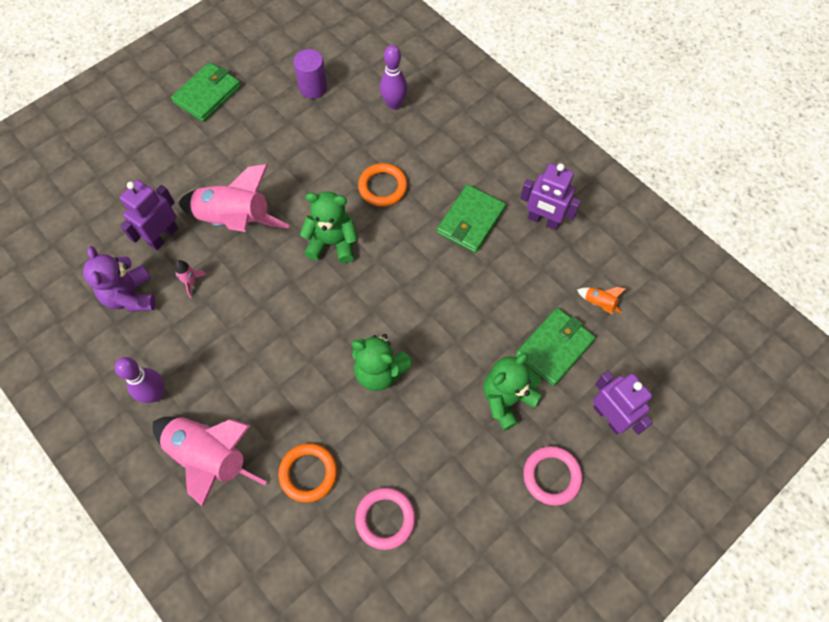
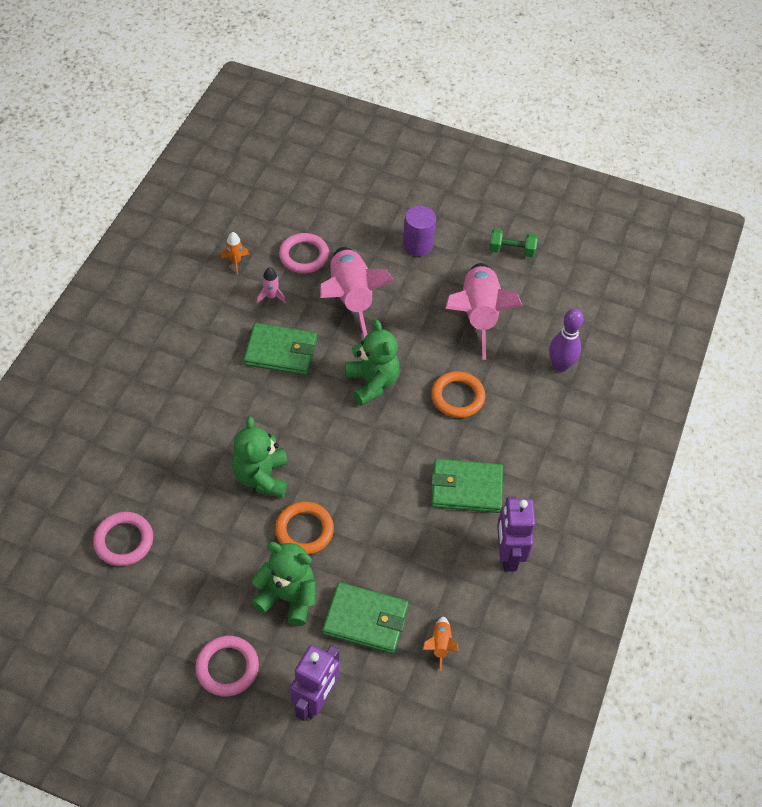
camera: 60 degrees right, 10 degrees down
(131, 296) = (235, 261): purple teddy bear -> orange rocket
(155, 394) = (157, 321): purple bowling pin -> none
(163, 236) = (304, 256): purple robot -> pink ring
(207, 94) = (468, 217): green wallet -> green wallet (281, 351)
(209, 457) = (120, 385): pink rocket -> pink rocket (478, 315)
(263, 82) = (511, 250): none -> green dumbbell
(308, 473) = (138, 463): orange ring -> orange ring (304, 530)
(313, 87) = (532, 292): purple cylinder -> purple cylinder (417, 245)

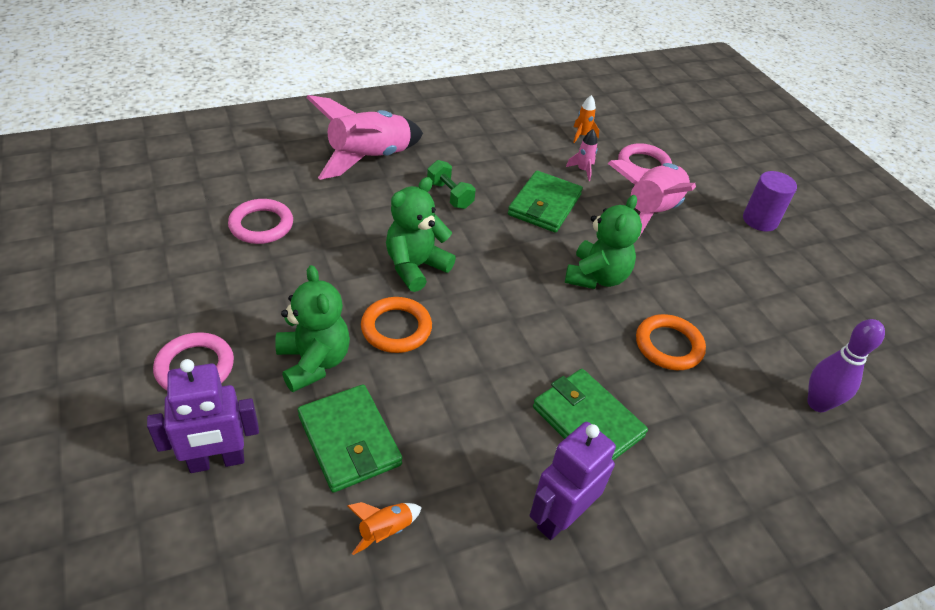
camera: 45 degrees right, 10 degrees down
(281, 351) = (544, 205): green wallet -> green wallet turned 60 degrees clockwise
(478, 315) = (765, 303): pink rocket -> pink rocket (369, 158)
(511, 250) = (859, 282): green dumbbell -> green dumbbell (449, 195)

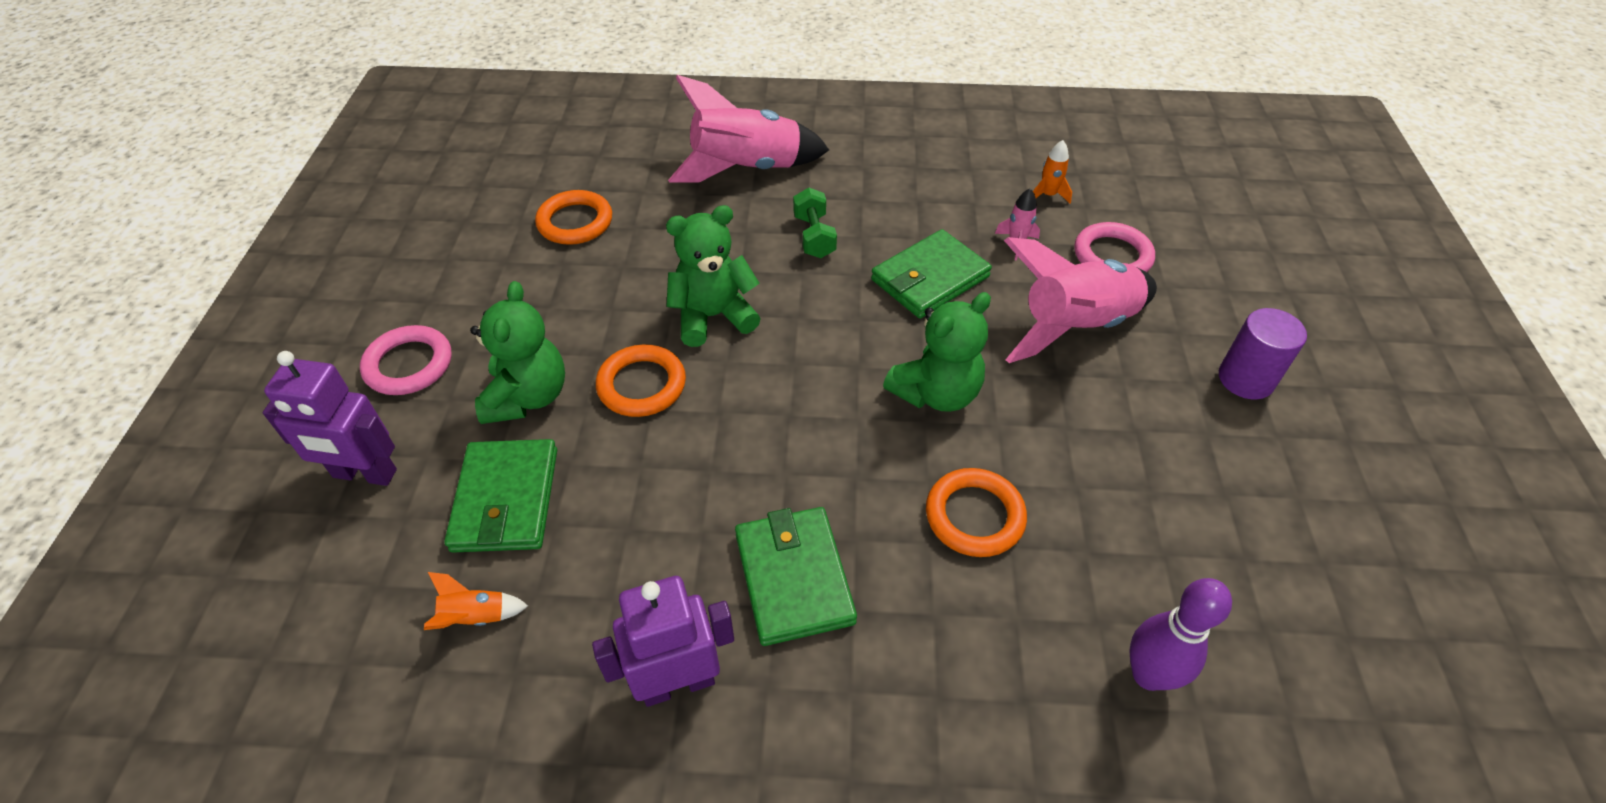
camera: 30 degrees right, 5 degrees up
(261, 225) = (575, 222): pink ring -> orange ring

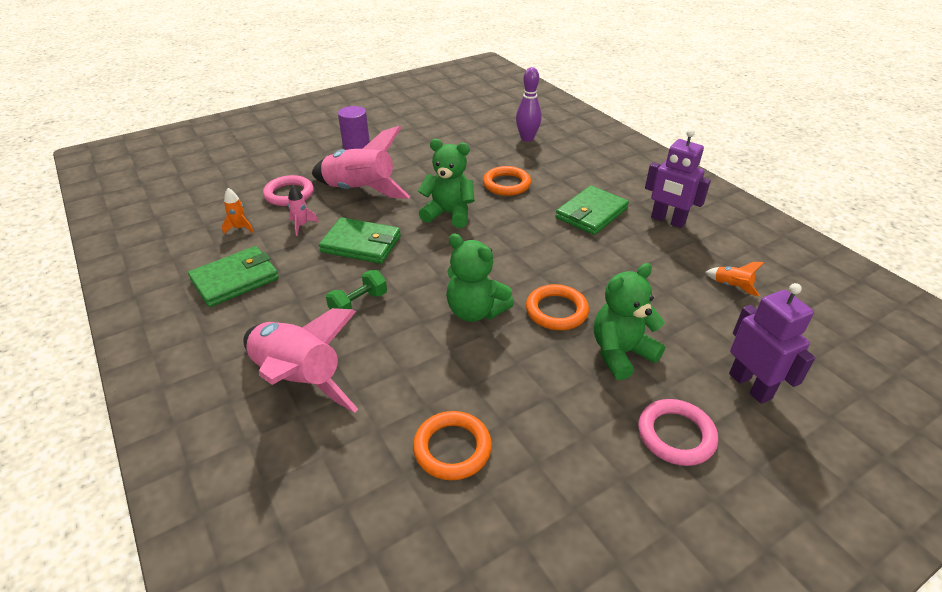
camera: 125 degrees left, 10 degrees down
(506, 499) = (679, 316): green wallet -> green wallet (235, 279)

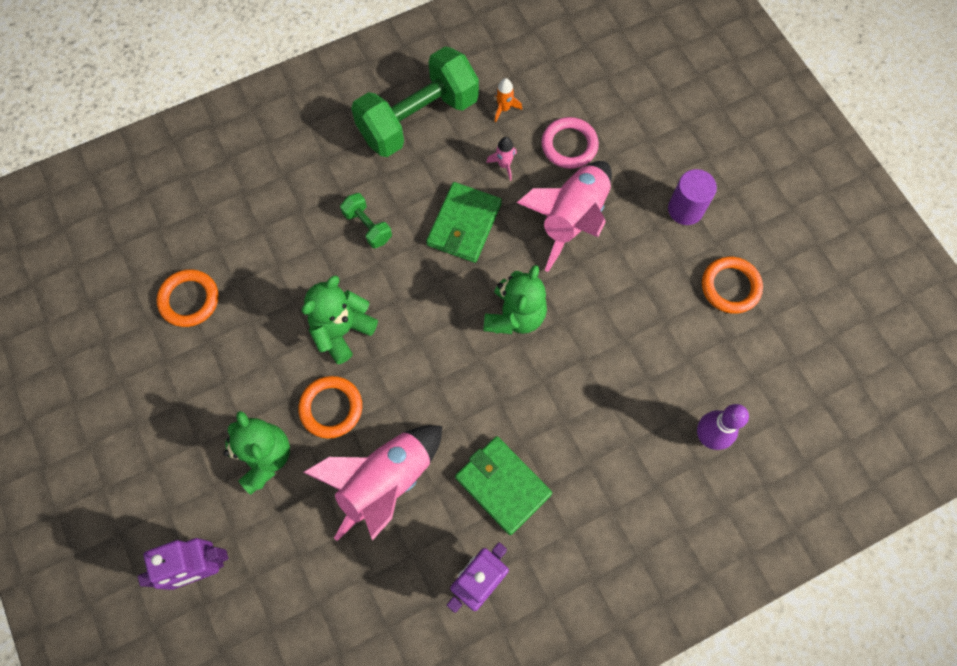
camera: 95 degrees right, 30 degrees up
(235, 279) = (418, 119): green wallet -> green dumbbell
(298, 379) = (281, 186): pink rocket -> pink rocket (385, 481)
(506, 184) = (579, 390): orange ring -> orange ring (730, 287)
(676, 435) = (164, 477): pink ring -> none
(731, 286) = (342, 611): orange rocket -> none

